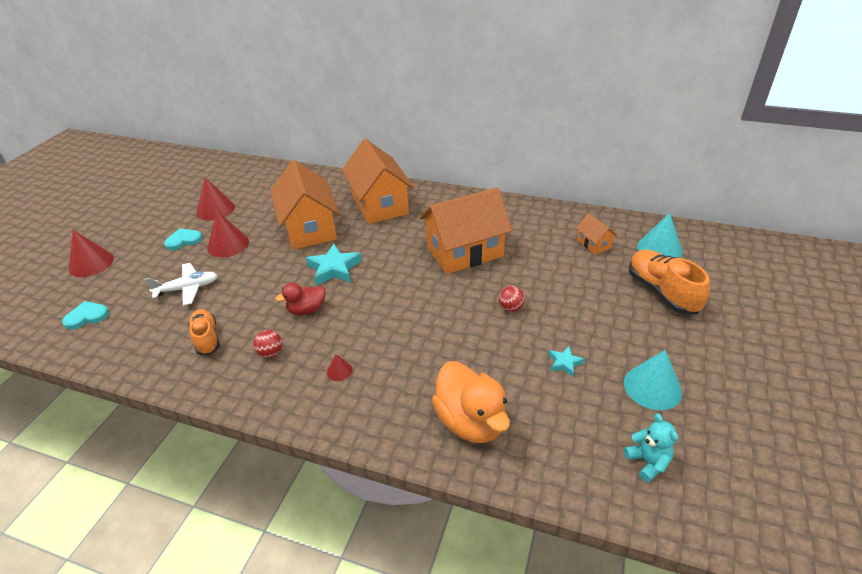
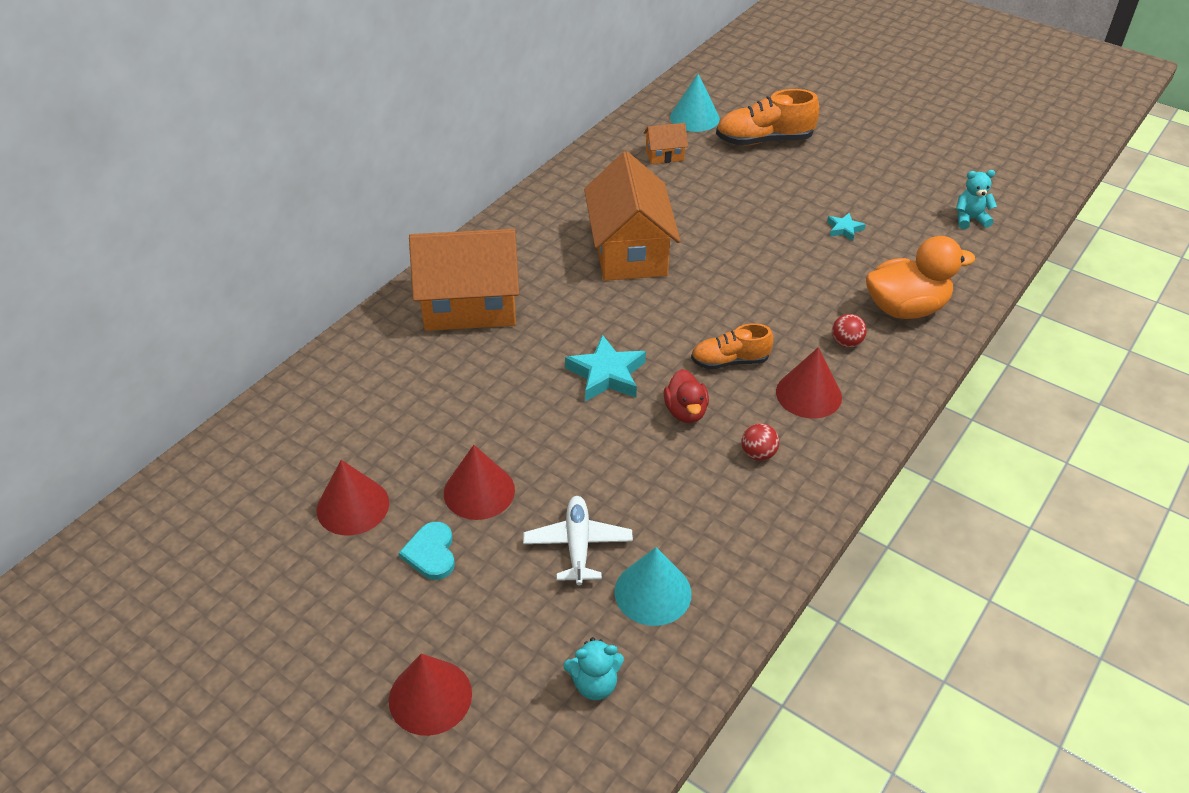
camera: 75 degrees left, 5 degrees up
(87, 316) = (594, 684): turquoise heart -> turquoise teddy bear
(206, 338) = (706, 521): orange shoe -> orange shoe (730, 361)
(309, 228) = (489, 389): orange house -> none
(339, 371) = (808, 394): red cone -> red cone, size x2.06
(511, 308) = (749, 242): red ball -> red ball (846, 343)
(652, 387) = (888, 189): turquoise cone -> turquoise cone (653, 592)

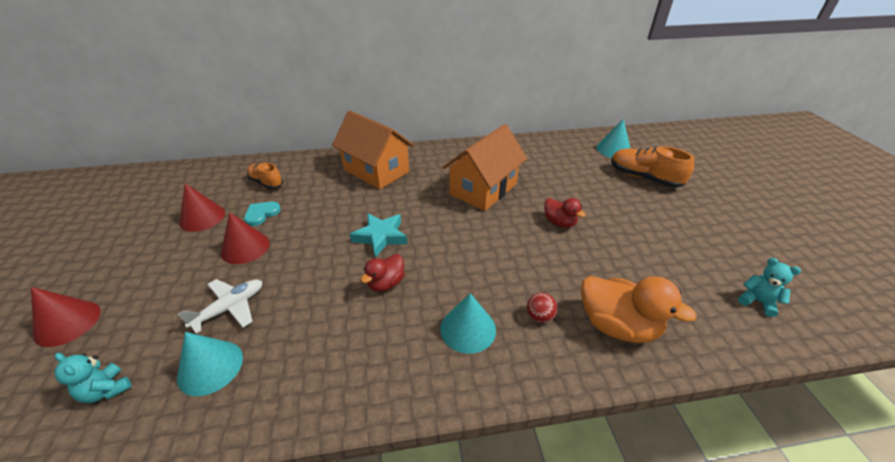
camera: 45 degrees right, 5 degrees down
(431, 553) = (185, 259): turquoise heart -> turquoise heart (261, 214)
(664, 155) = (570, 158): orange house -> none
(730, 361) = (451, 275): orange shoe -> orange shoe (266, 182)
(752, 242) = (559, 222): none -> red duck
(758, 454) = (384, 339): red ball -> none
(808, 394) = (468, 329): red cone -> turquoise cone
(844, 229) = (635, 250): turquoise star -> none

